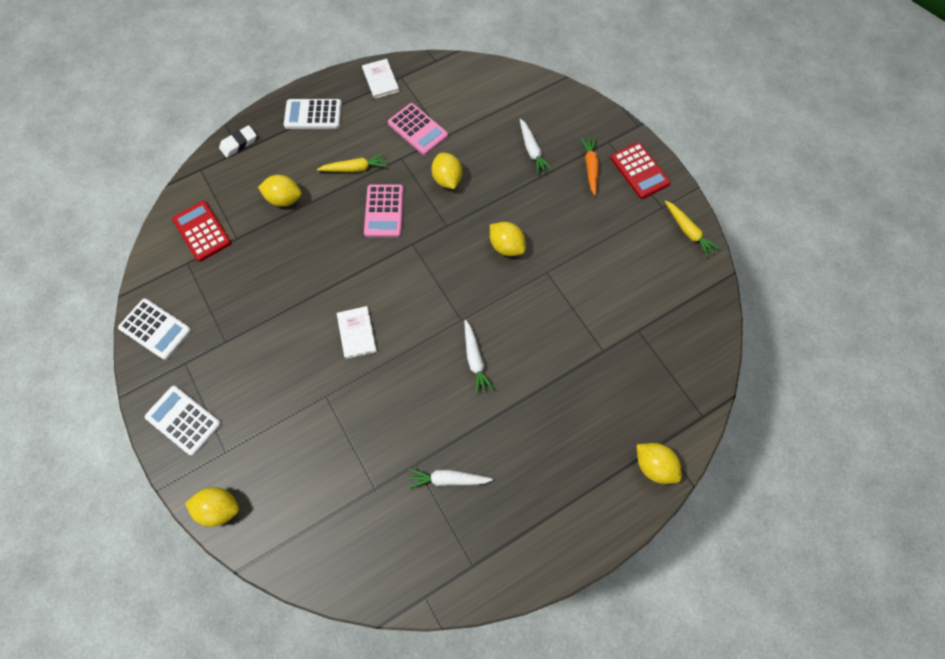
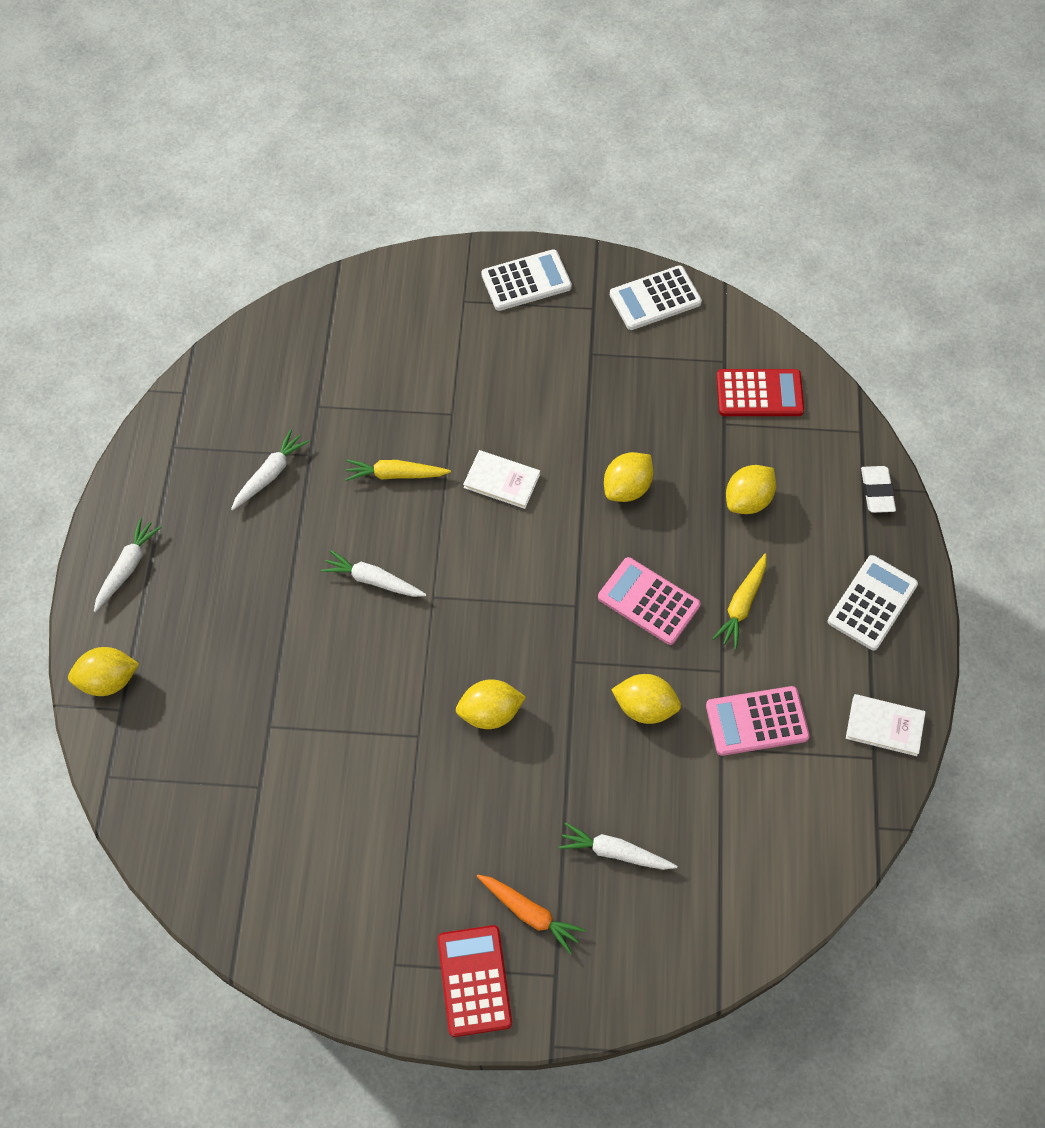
camera: 125 degrees right, 5 degrees down
(220, 508) = (410, 273): yellow lemon -> yellow lemon (627, 488)
(579, 519) = (127, 568): none -> white carrot
(639, 171) = (474, 980): red calculator -> red calculator turned 75 degrees clockwise
(688, 231) = (333, 967): yellow carrot -> yellow carrot (395, 474)

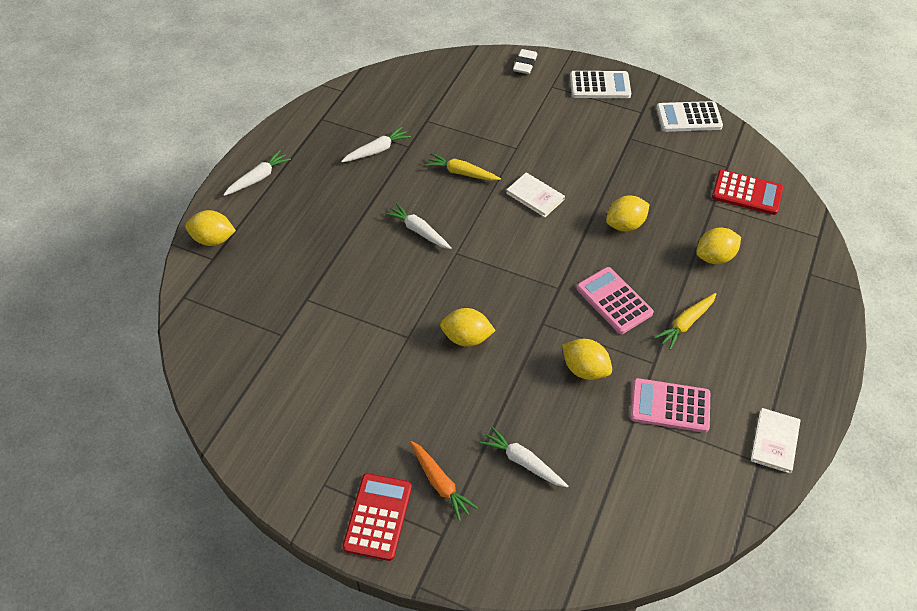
camera: 20 degrees right, 10 degrees down
(872, 603) = (791, 352): white calculator -> none
(877, 491) = (819, 279): white eraser -> white eraser (525, 64)
(884, 726) = (774, 441): white book -> white book turned 75 degrees clockwise

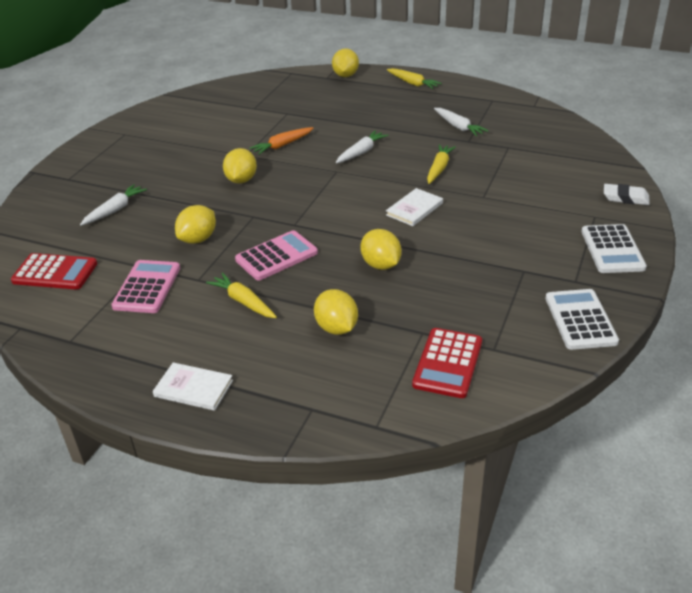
camera: 90 degrees right, 15 degrees down
(258, 178) = (412, 83): white carrot -> yellow carrot
(378, 516) = (92, 154): red calculator -> red calculator (55, 272)
(440, 483) = (109, 176): orange carrot -> orange carrot (282, 145)
(774, 441) = (87, 354): white book -> white book (193, 388)

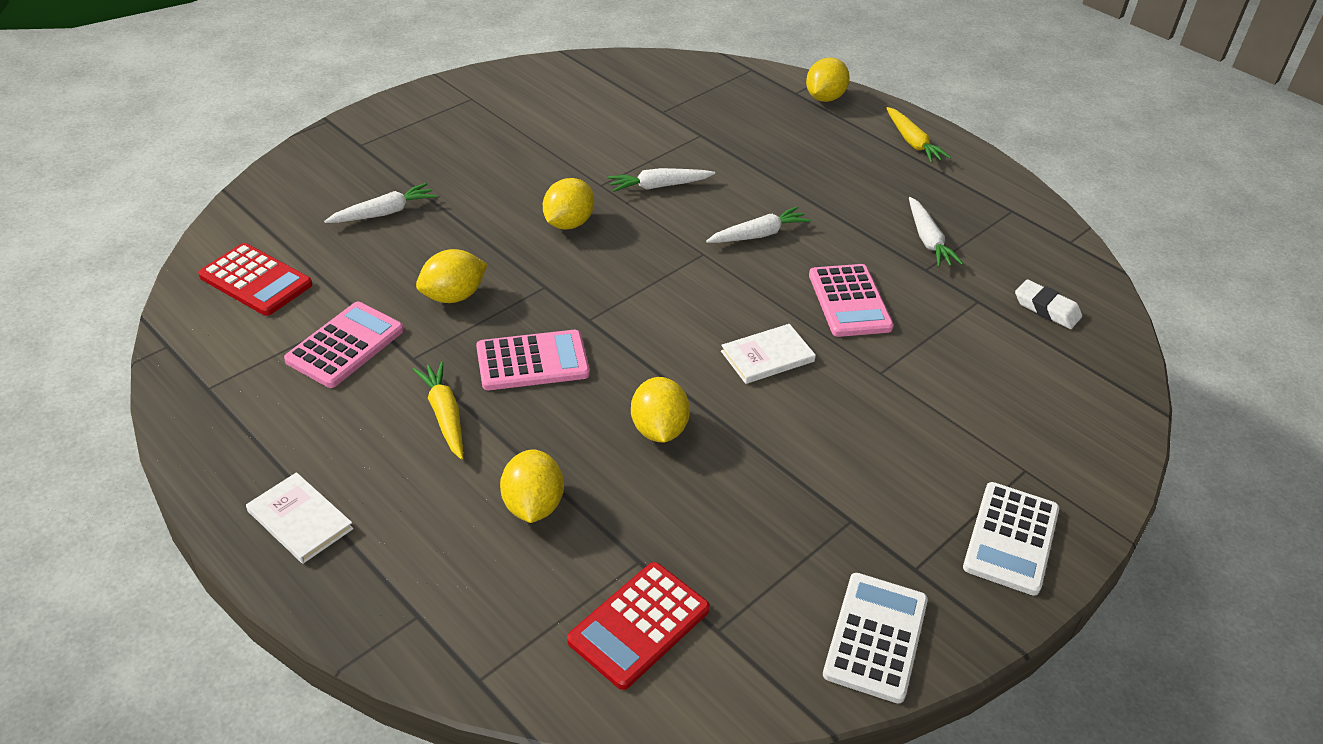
camera: 20 degrees right, 5 degrees up
(282, 145) = (659, 186): orange carrot -> white carrot
(439, 168) = (849, 301): yellow carrot -> pink calculator
(625, 198) = (1098, 457): white eraser -> white eraser (1046, 309)

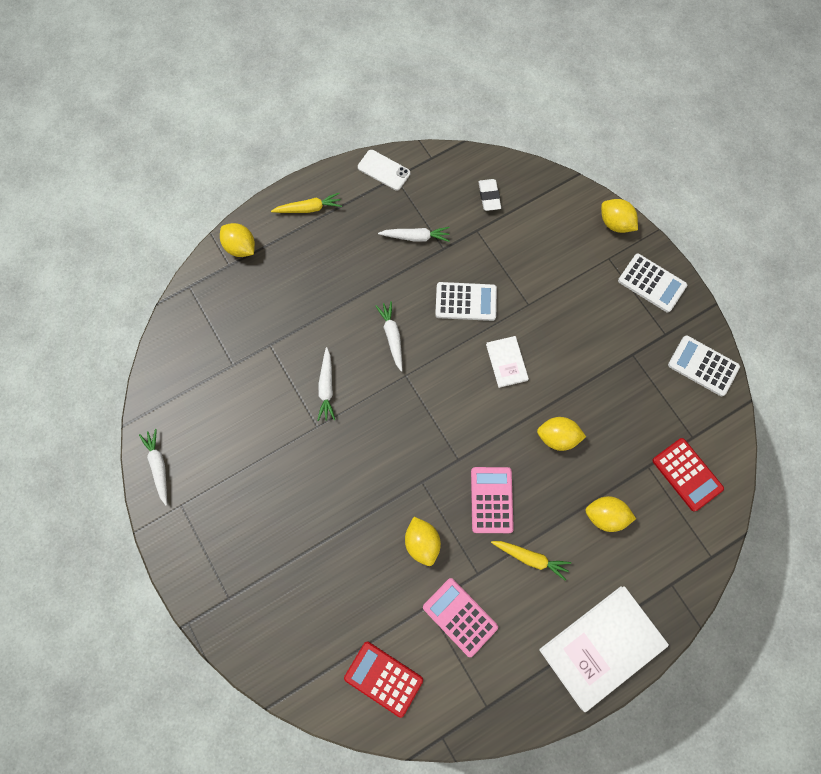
camera: 75 degrees left, 30 degrees up
(256, 280) = (383, 678): red calculator -> red calculator turned 105 degrees counterclockwise
(300, 520) = (602, 647): white book -> white book, size x2.03
(384, 213) = (321, 584): white carrot -> white carrot (159, 466)
(445, 415) = (530, 558): yellow carrot -> yellow carrot turned 150 degrees counterclockwise
(568, 223) = (357, 456): yellow lemon -> yellow lemon (615, 223)
(849, 301) = (466, 302): pink calculator -> white calculator
(1016, 199) = (384, 170): none -> white phone
(1046, 309) = (489, 196): white eraser -> white eraser turned 60 degrees counterclockwise

